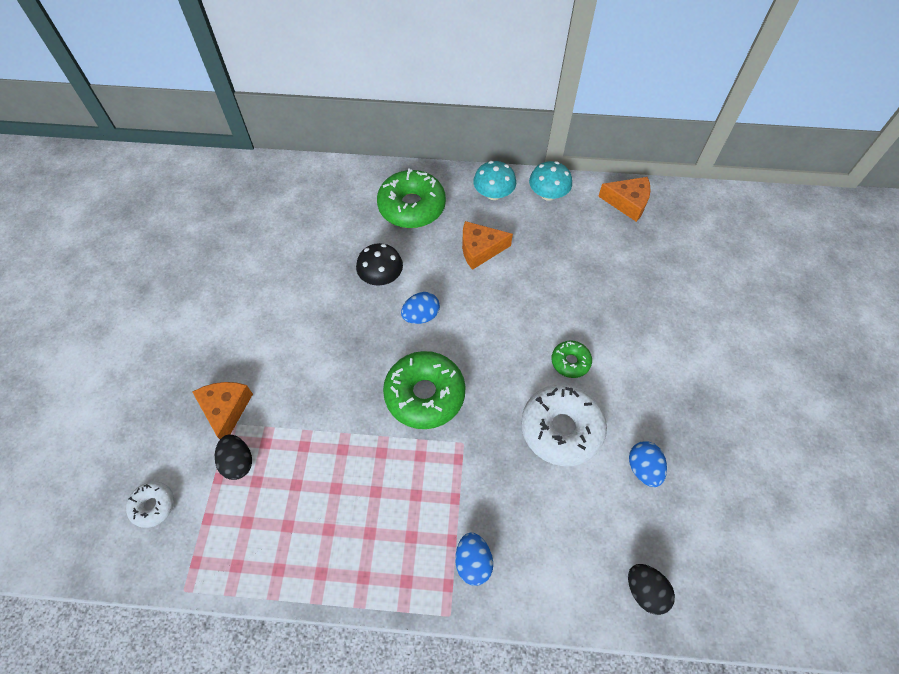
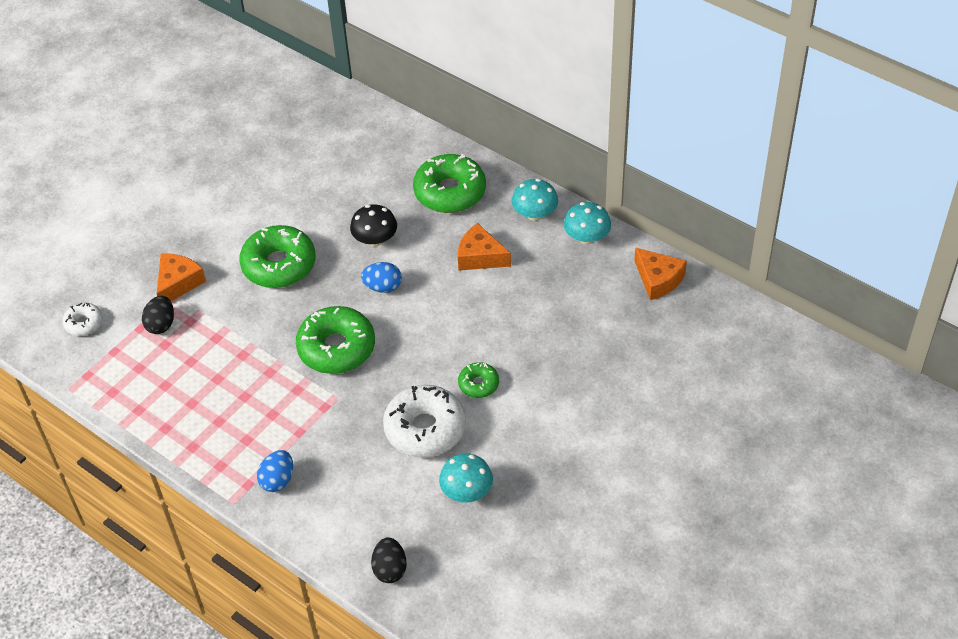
camera: 35 degrees right, 10 degrees down
(312, 342) = (279, 265): none -> green donut
(643, 468) = (467, 491): blue egg -> turquoise mushroom

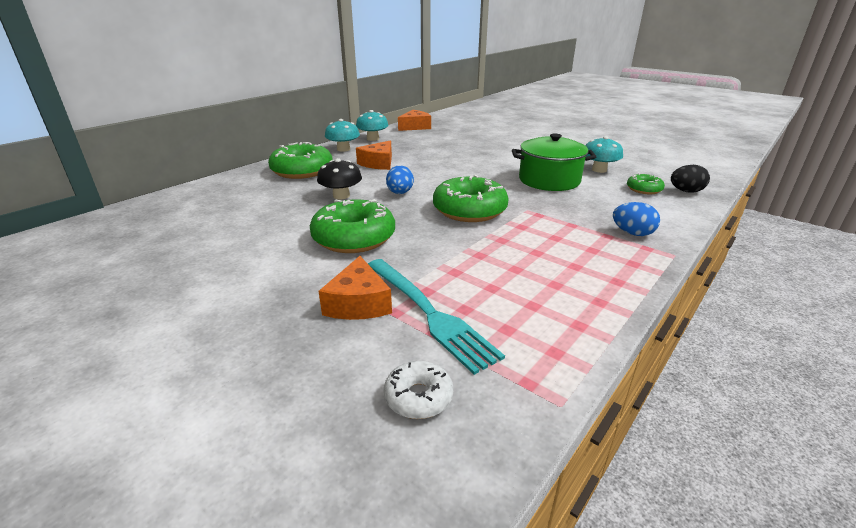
camera: 90 degrees left, 20 degrees down
(161, 324) = (430, 313): black egg -> turquoise fork
(178, 283) = (358, 303): orange cheese -> orange cheese turned 120 degrees counterclockwise
(425, 429) = (549, 180): white donut -> green pot
(478, 384) = (502, 165): green donut -> green donut (644, 189)

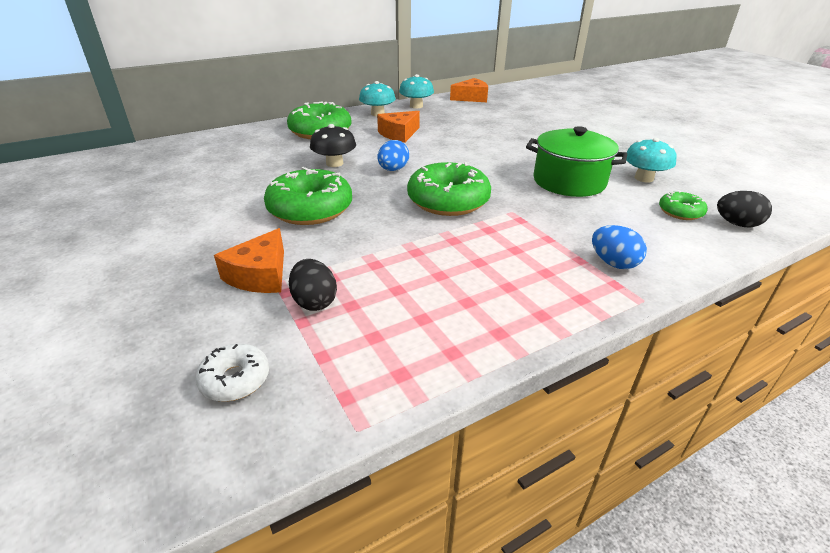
camera: 20 degrees right, 5 degrees up
(430, 313) = (314, 301): turquoise fork -> black egg

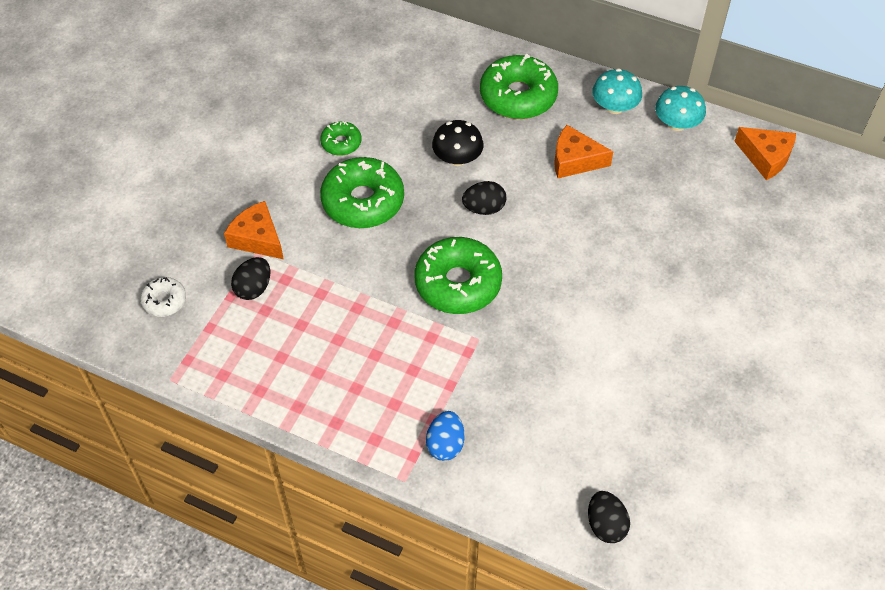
camera: 55 degrees right, 20 degrees up
(260, 275) = (257, 238): orange cheese -> orange cheese turned 60 degrees clockwise
(393, 170) = (484, 208): blue egg -> black egg
(569, 181) = (586, 358): green pot -> none
(644, 178) = (656, 420): turquoise mushroom -> none
(680, 212) = (593, 472): green donut -> green donut (341, 143)

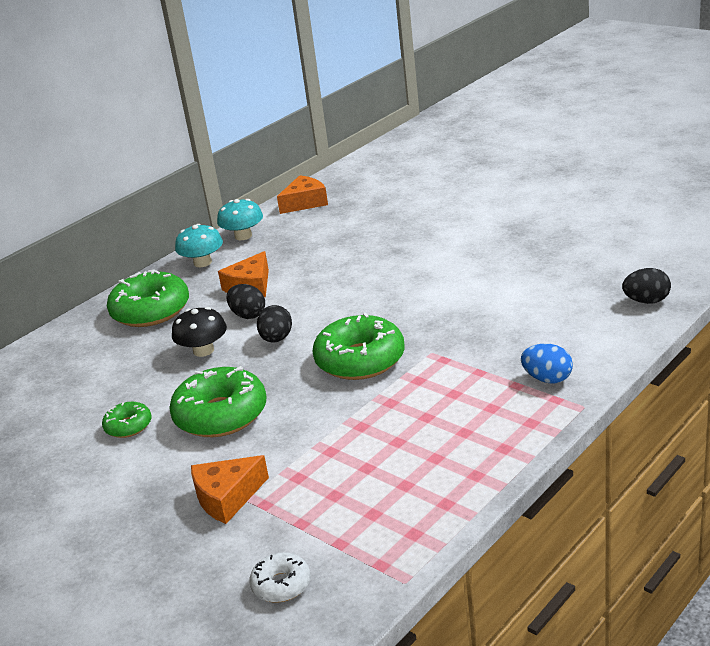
camera: 70 degrees left, 25 degrees down
(253, 288) = (299, 503): black egg -> black egg (248, 315)

